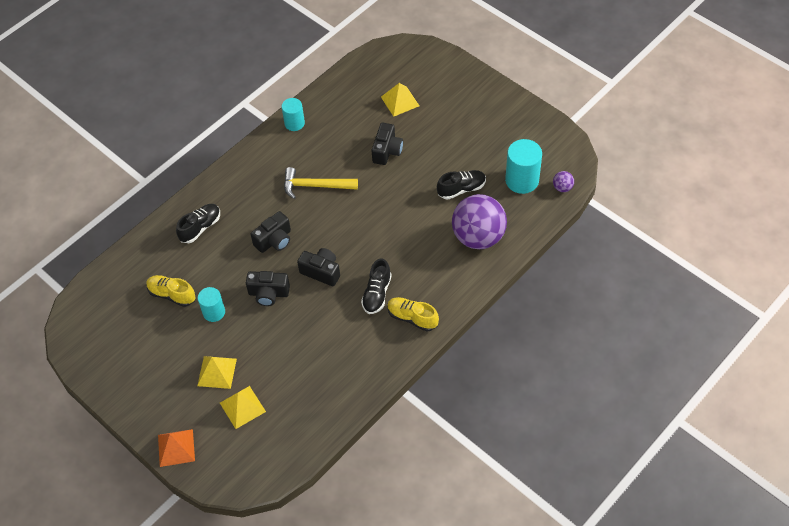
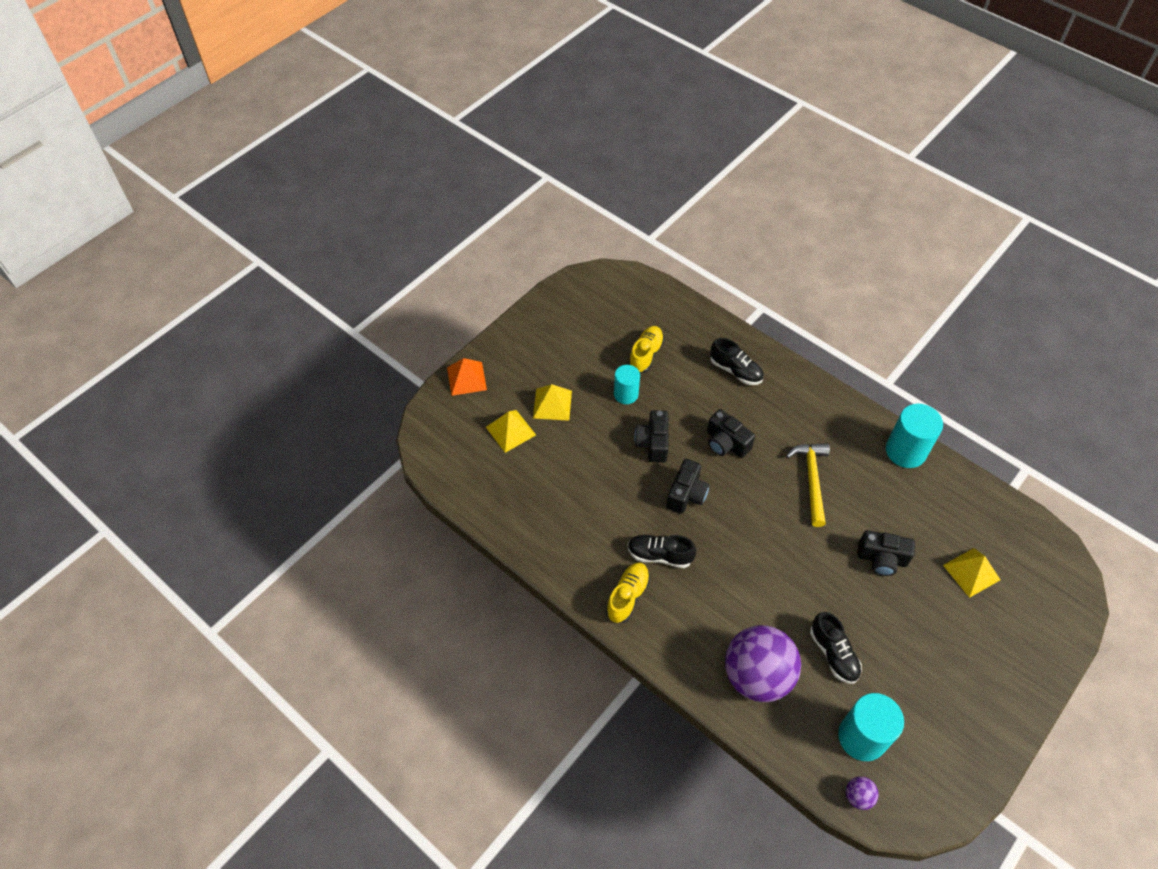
camera: 85 degrees right, 0 degrees up
(294, 123) = (905, 451): turquoise cylinder -> turquoise cylinder, size x1.58

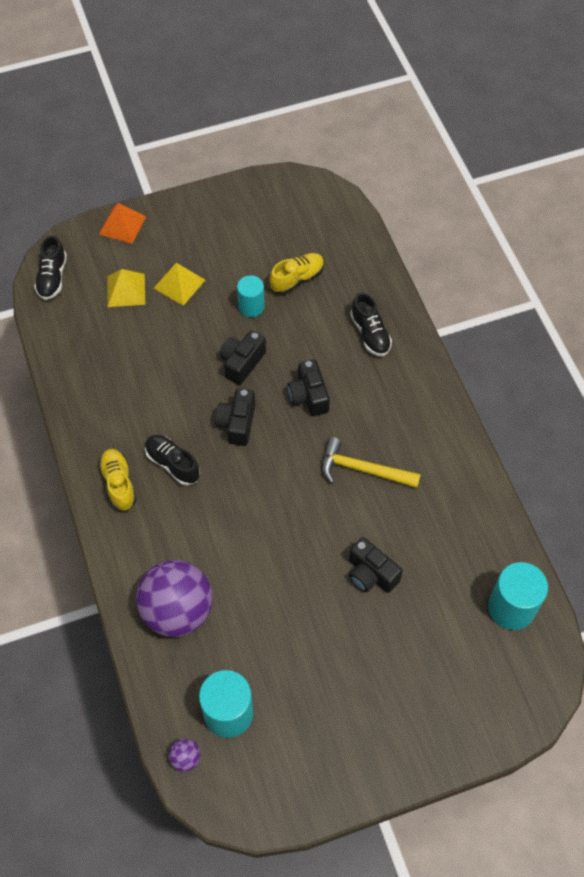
camera: 30 degrees right, 5 degrees up
(627, 596) = (119, 484): yellow shoe -> yellow shoe turned 75 degrees counterclockwise
(686, 494) = (237, 423): black camera -> black camera turned 135 degrees clockwise
(812, 480) = (362, 469): yellow hammer -> yellow hammer turned 105 degrees counterclockwise
(833, 654) = (259, 630): black shoe -> black shoe (52, 277)
(905, 451) = (475, 489): turquoise cylinder -> turquoise cylinder (511, 607)
(971, 572) = (448, 631): yellow pyramid -> none

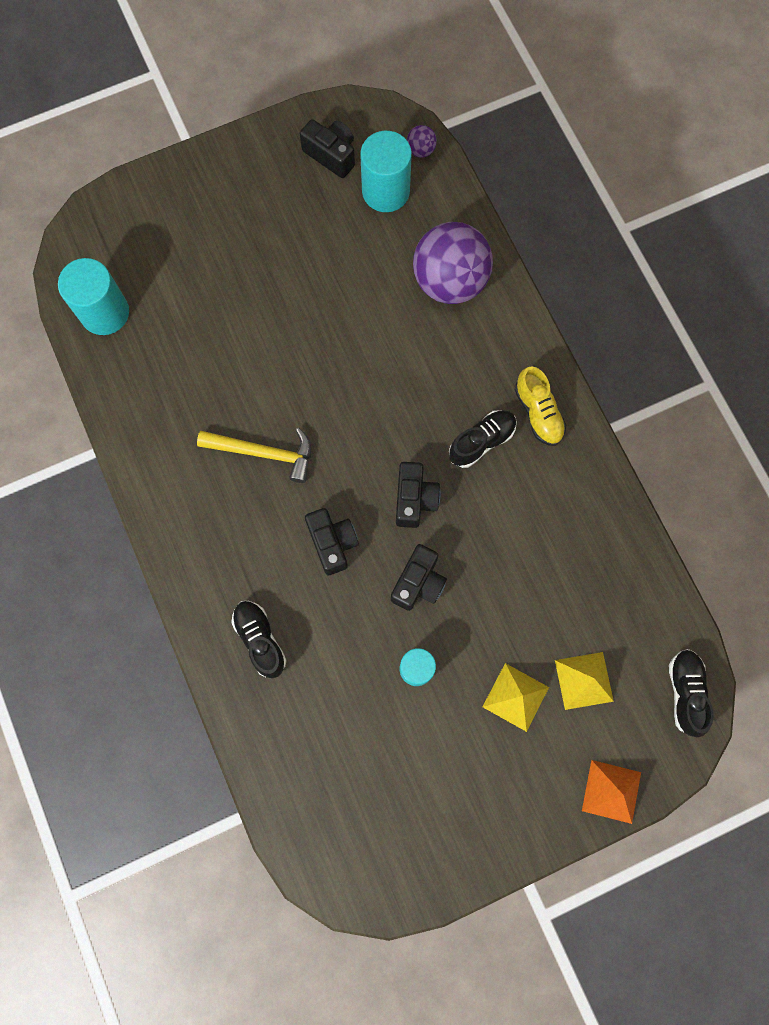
camera: 175 degrees right, 15 degrees up
(173, 464) = (481, 442): black shoe -> black shoe turned 75 degrees counterclockwise
(297, 279) = (360, 719): yellow shoe -> none
(371, 574) = (252, 335): black camera -> black camera (331, 155)

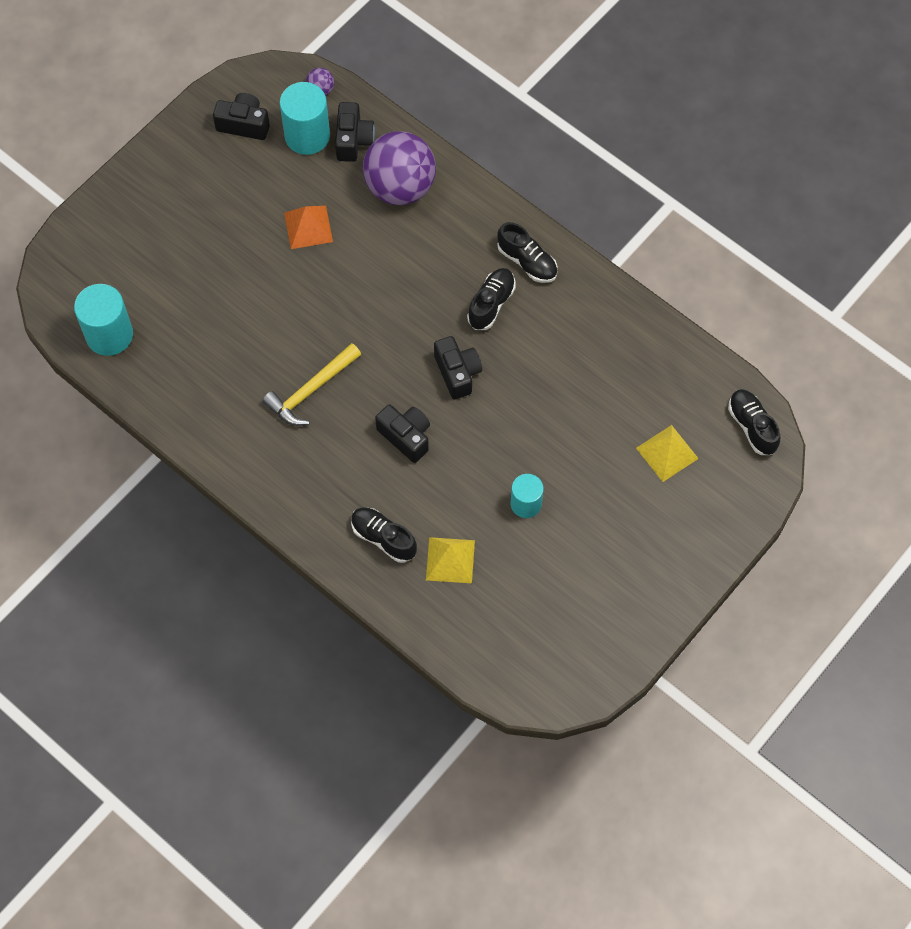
camera: 25 degrees left, 10 degrees down
(264, 453) = (310, 390): yellow hammer -> yellow hammer turned 150 degrees clockwise
(418, 583) = (494, 436): black camera -> black camera (353, 140)
(515, 697) = (618, 489): yellow pyramid -> yellow pyramid (450, 560)
(538, 413) = (527, 261): yellow shoe -> black shoe
(611, 791) = (730, 527): orange pyramid -> orange pyramid (308, 227)

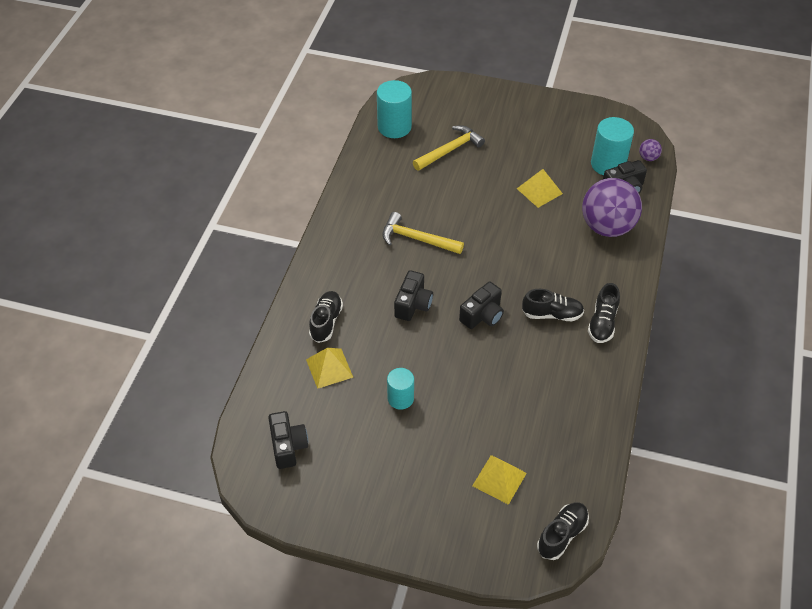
camera: 65 degrees right, 15 degrees down
(187, 290) = (450, 150): none -> yellow hammer
(244, 124) = (591, 131): black camera -> black camera (288, 446)
(308, 227) = (539, 191): orange pyramid -> yellow pyramid

